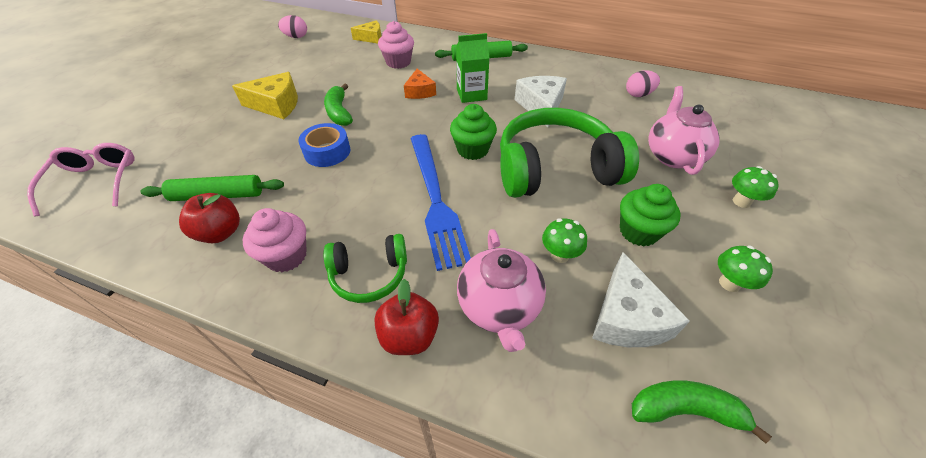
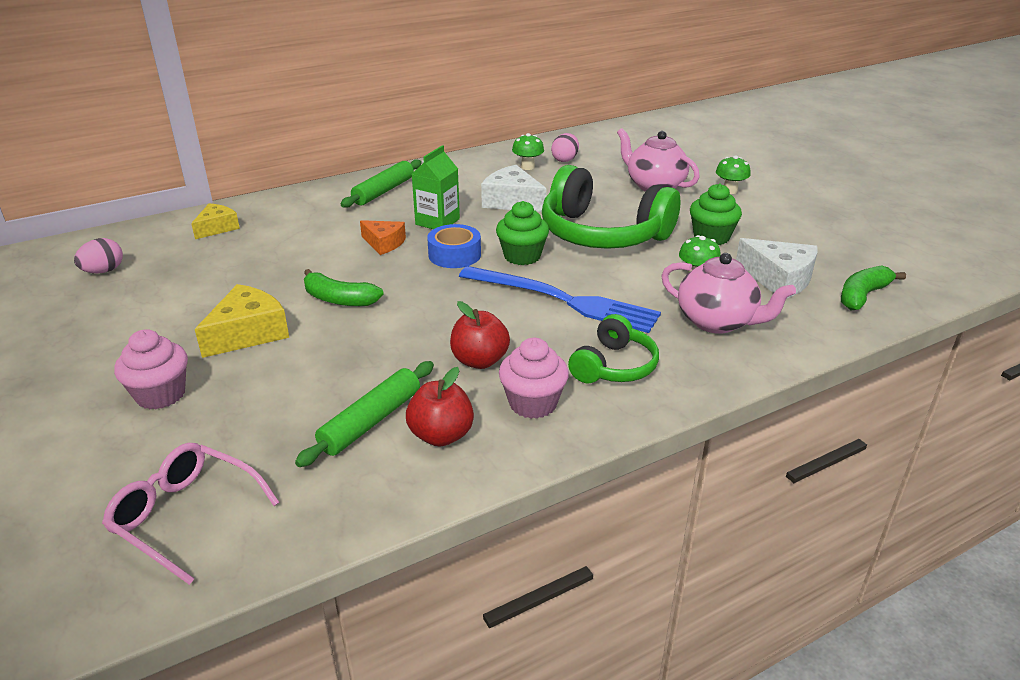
camera: 50 degrees left, 15 degrees down
(327, 152) = (401, 330): blue tape -> blue tape (454, 255)
(398, 62) = (305, 233): pink cupcake -> pink cupcake (160, 394)
(409, 336) = (702, 371): red apple -> red apple (479, 360)
(555, 169) = (602, 234): green headphones -> green headphones turned 90 degrees counterclockwise
(729, 283) = (790, 233): green mushroom -> green mushroom (527, 167)

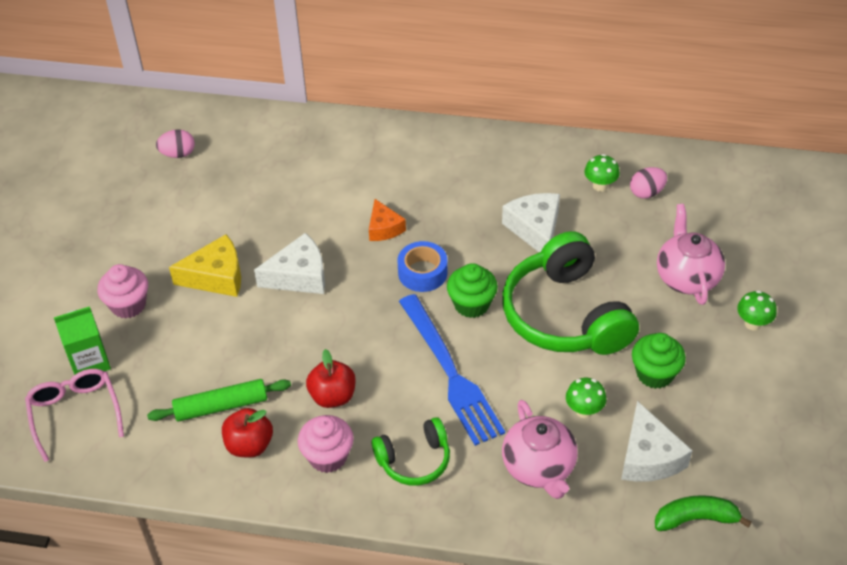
camera: 40 degrees right, 15 degrees up
(217, 228) = (284, 141): yellow cheese -> none
(339, 299) = (299, 276): green banana -> white cheese
(383, 191) = (444, 157): green rolling pin -> none
(437, 222) = (448, 223): green carton -> green carton (90, 362)

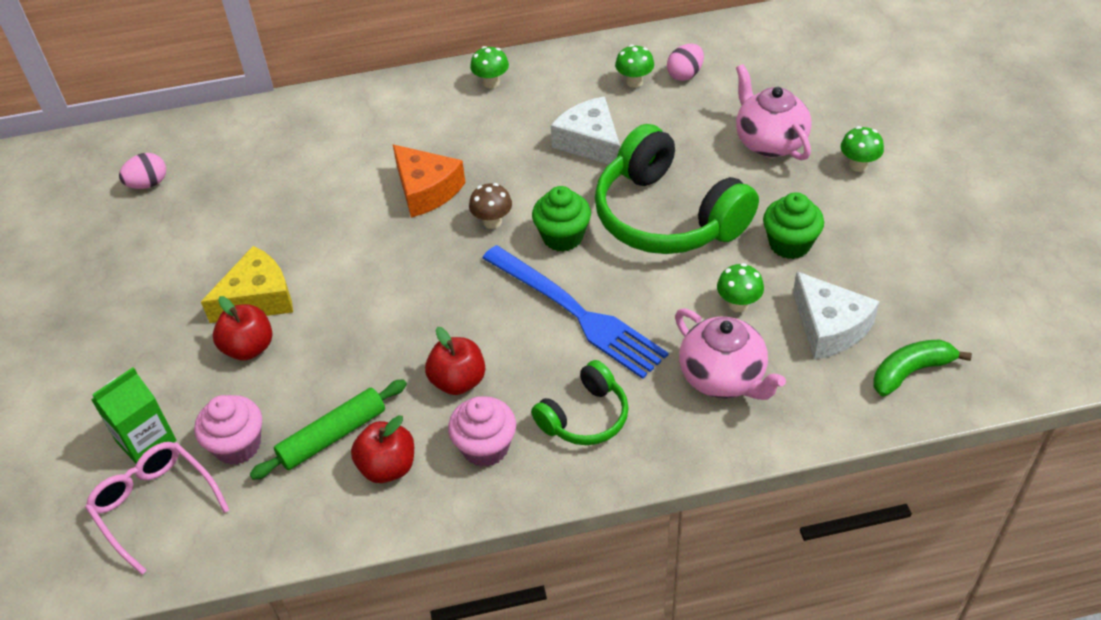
camera: 20 degrees left, 0 degrees up
(128, 305) = (164, 362): pink cupcake -> pink cupcake (237, 445)
(192, 314) = (249, 348): none -> red apple
(299, 276) = (355, 268): white cheese -> none
(384, 228) = (426, 190): orange cheese -> orange cheese, size x1.54
(422, 272) = (492, 222): blue tape -> brown mushroom
(481, 149) = (491, 83): none -> green mushroom

